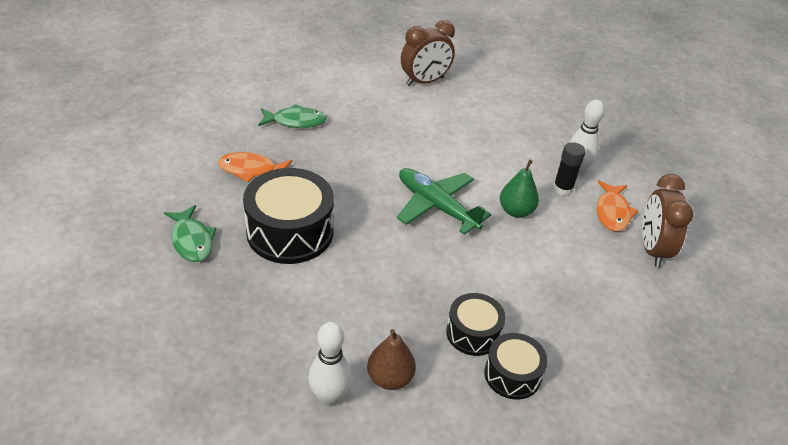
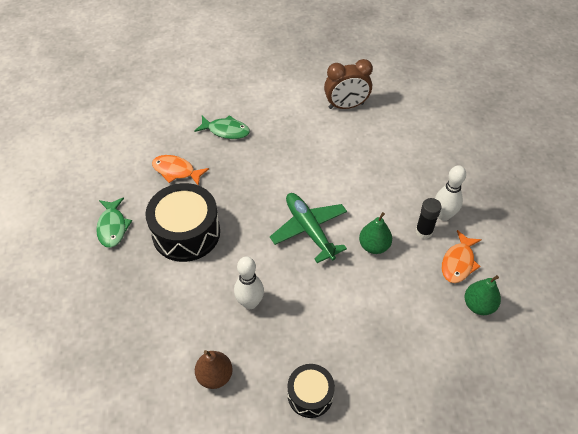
camera: 20 degrees right, 10 degrees up
(329, 397) = (165, 381): white bowling pin -> white bowling pin (250, 303)
(473, 333) = (293, 351): black drum -> none
(652, 249) = (478, 305): brown clock -> green pear

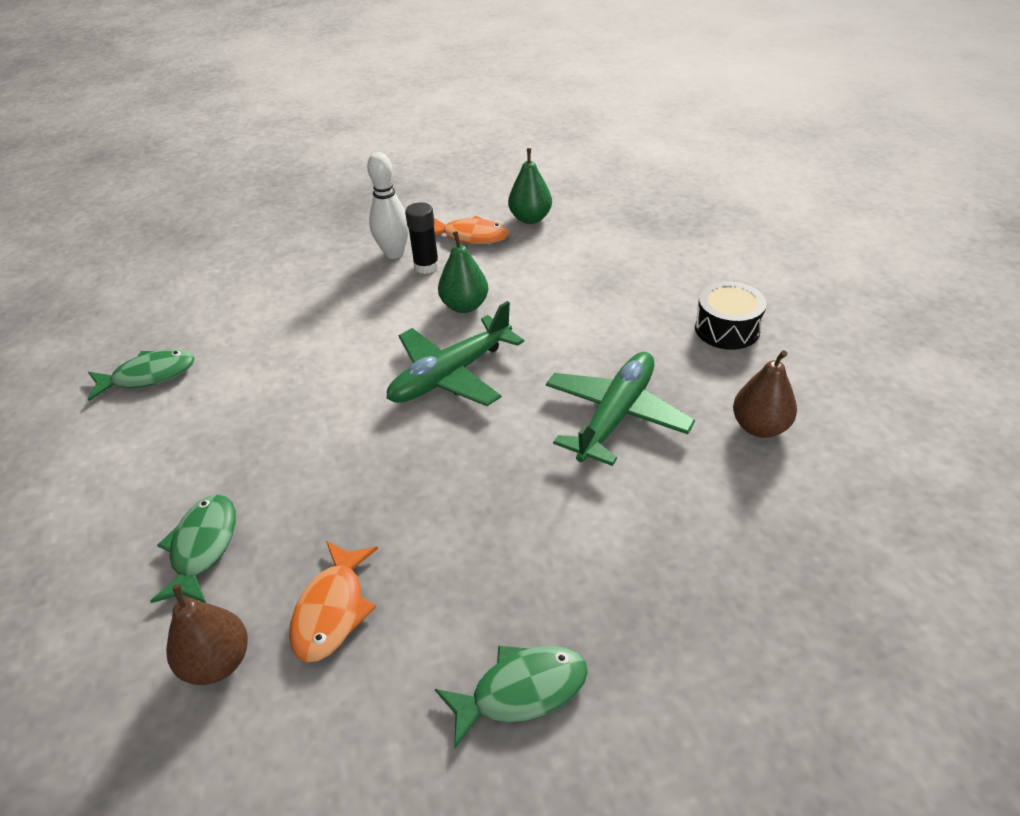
camera: 100 degrees left, 10 degrees down
(169, 137) = (218, 662): none -> brown pear
(186, 233) = (500, 541): black drum -> none
(250, 303) = (616, 415): white bowling pin -> green plane
(346, 106) = (149, 376): brown clock -> green fish

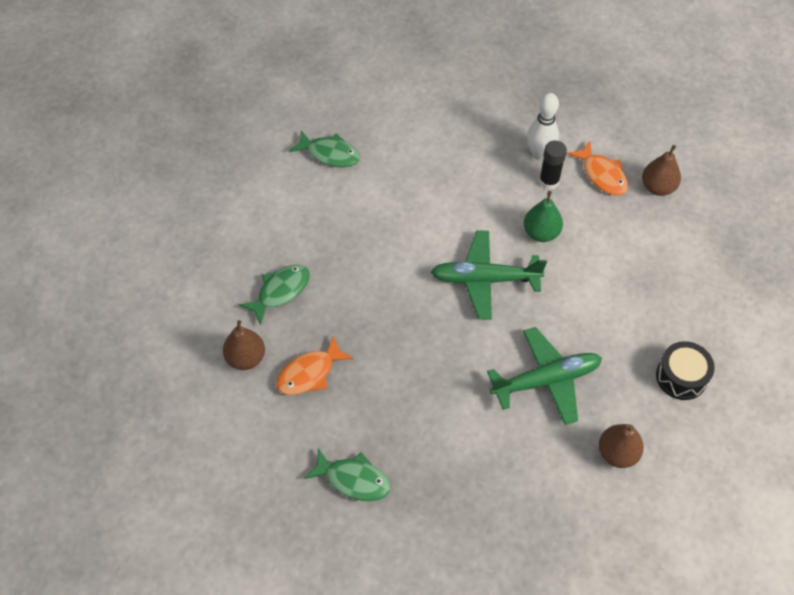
camera: 40 degrees right, 15 degrees up
(530, 218) = (657, 187): green pear -> brown pear

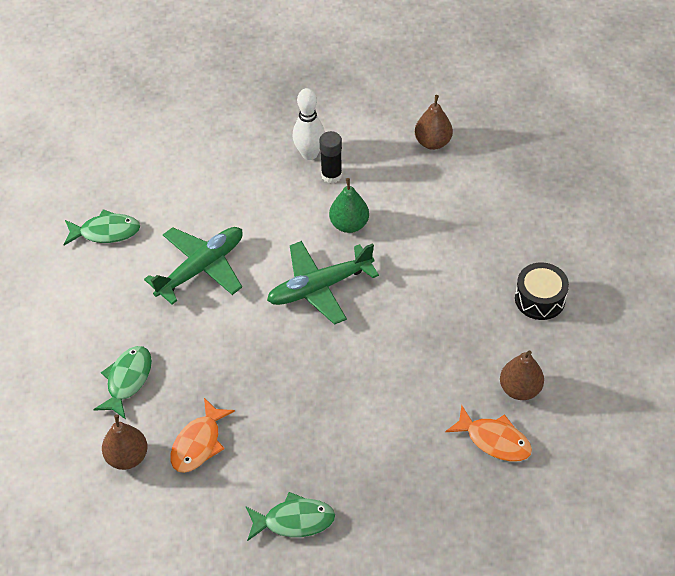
camera: 25 degrees left, 5 degrees down
(546, 380) = (424, 353): green plane -> green plane (201, 268)
(602, 175) = (377, 150): orange fish -> orange fish (494, 440)

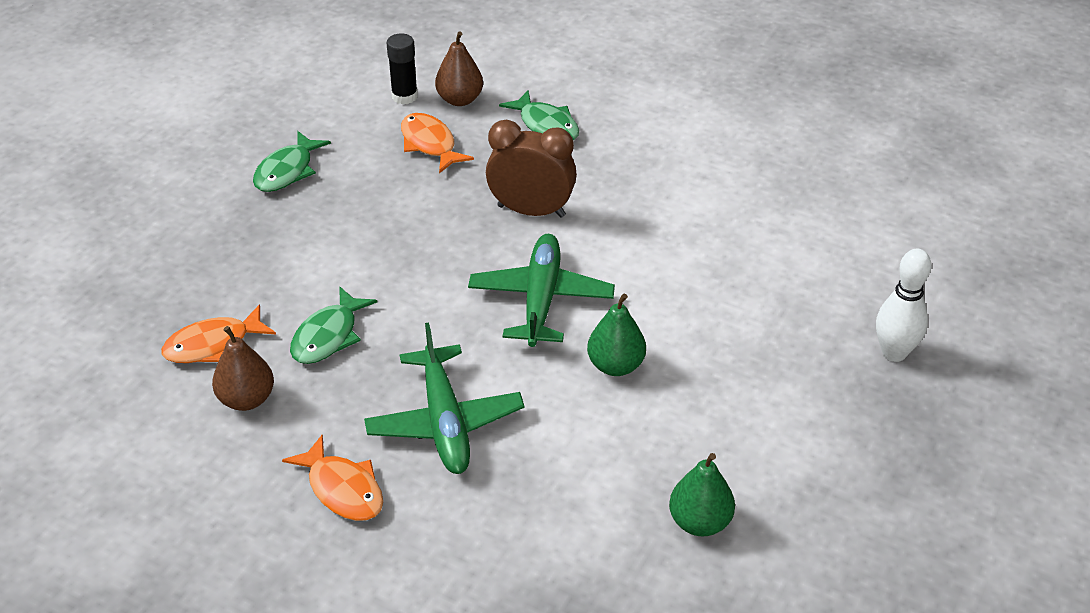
camera: 120 degrees right, 10 degrees down
(106, 232) = (761, 170): green fish -> green fish (328, 336)
(201, 268) = (649, 220): green plane -> green plane (445, 422)
(235, 337) = (531, 211): none -> brown clock
(309, 154) = (768, 381): white bowling pin -> white bowling pin (894, 353)
(331, 175) = (713, 386): black glue stick -> black glue stick (404, 96)
(433, 142) = (699, 522): brown pear -> green pear
(540, 299) = (342, 489): black drum -> orange fish

